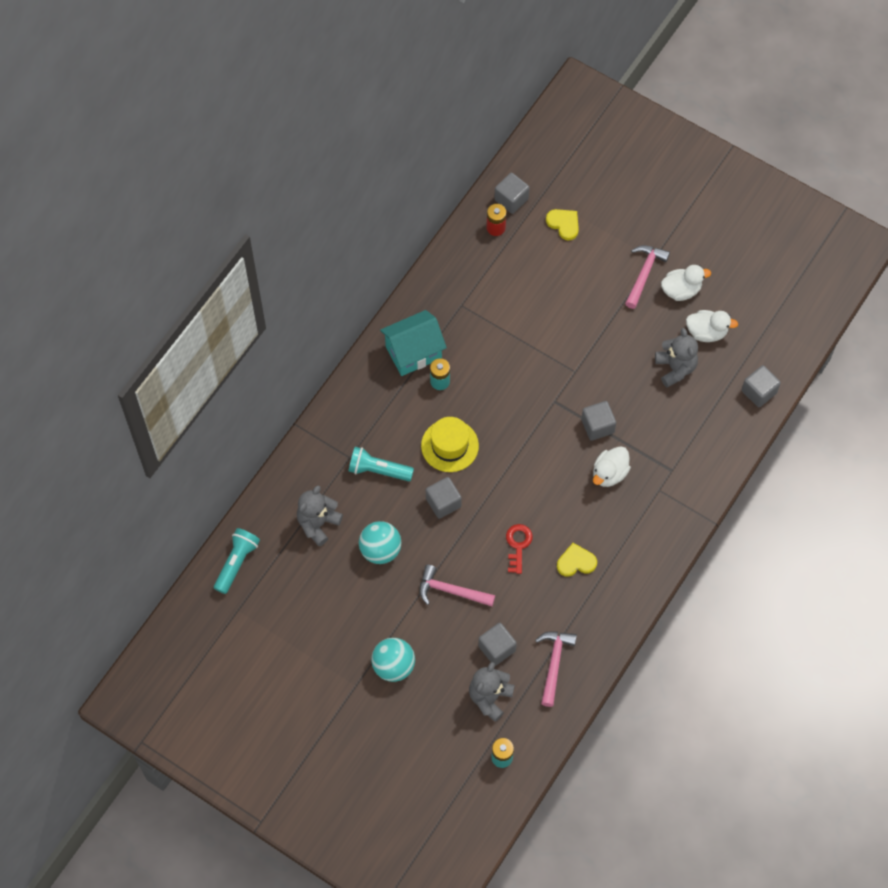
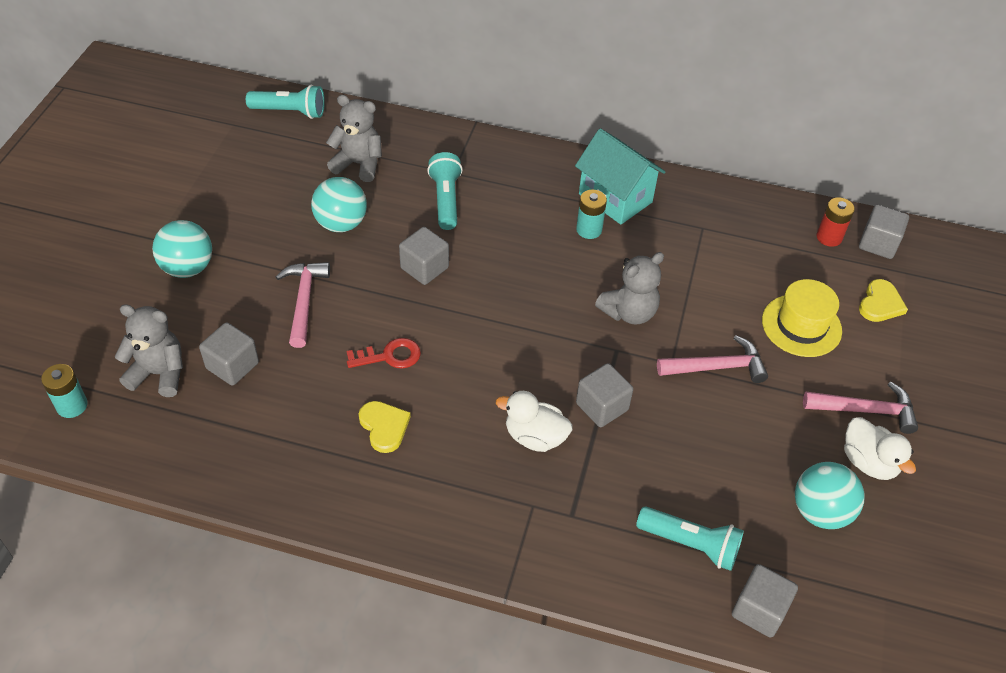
camera: 70 degrees right, 15 degrees down
(449, 445) = (505, 257): yellow hat -> yellow hat (801, 325)
(554, 663) = (222, 435): pink hammer -> pink hammer (717, 367)
(675, 368) = (739, 483): grey teddy bear -> grey teddy bear (629, 312)
(706, 332) = (820, 511): white duck -> turquoise ball
(708, 411) = (690, 544): none -> turquoise flashlight

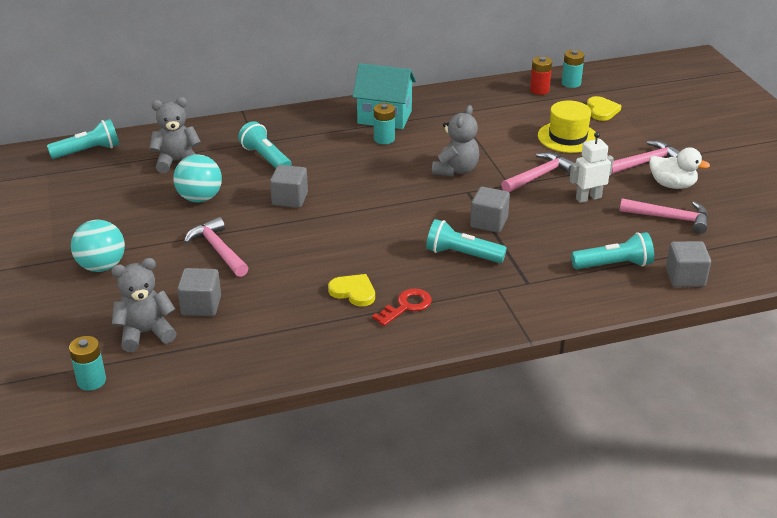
camera: 30 degrees left, 15 degrees down
(389, 356) = (316, 254): red key -> red key (406, 306)
(535, 437) = (462, 255): white duck -> turquoise flashlight
(746, 429) = (588, 198): none -> white robot
(820, 511) = (670, 218): turquoise ball -> pink hammer
(878, 243) = (571, 83): grey cube -> turquoise battery

